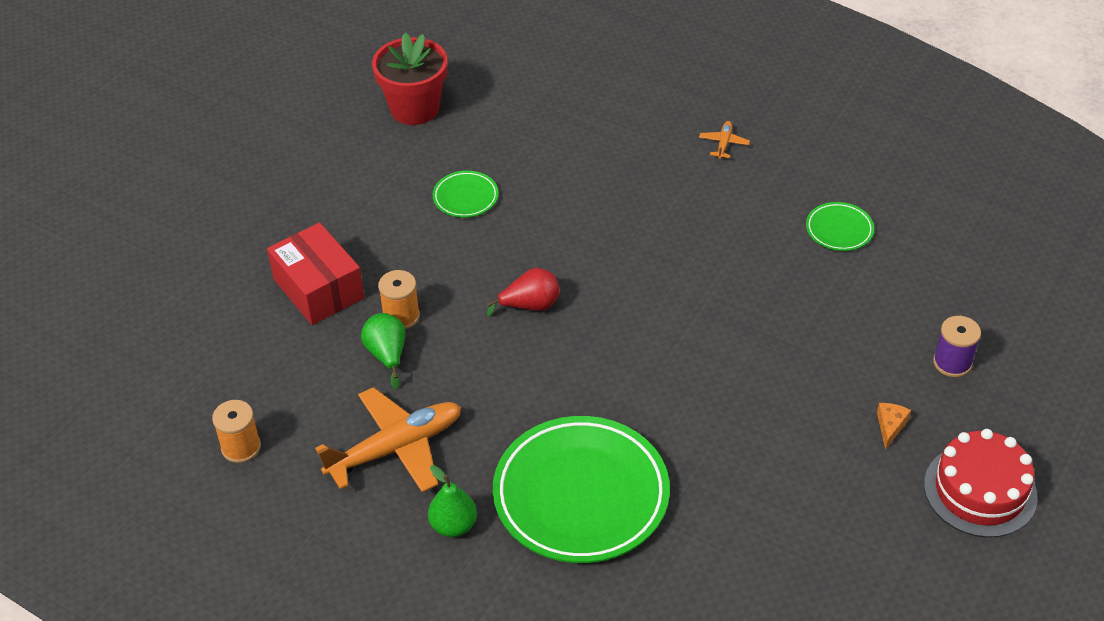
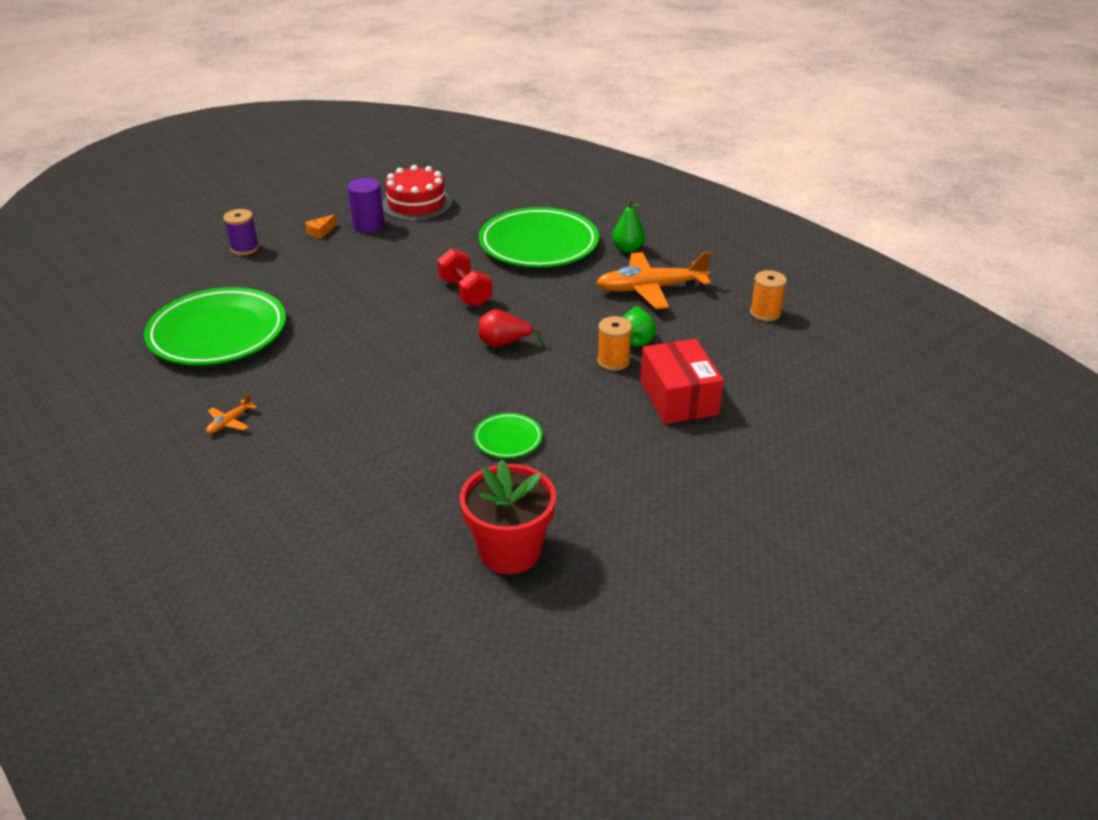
camera: 160 degrees left, 10 degrees down
(621, 370) = (465, 292): none -> red dumbbell
(839, 230) = (218, 333): green plate -> green plate, size x2.26
(840, 461) = (368, 225): none -> purple cylinder
(980, 490) = (305, 200): red cake -> red cake (416, 204)

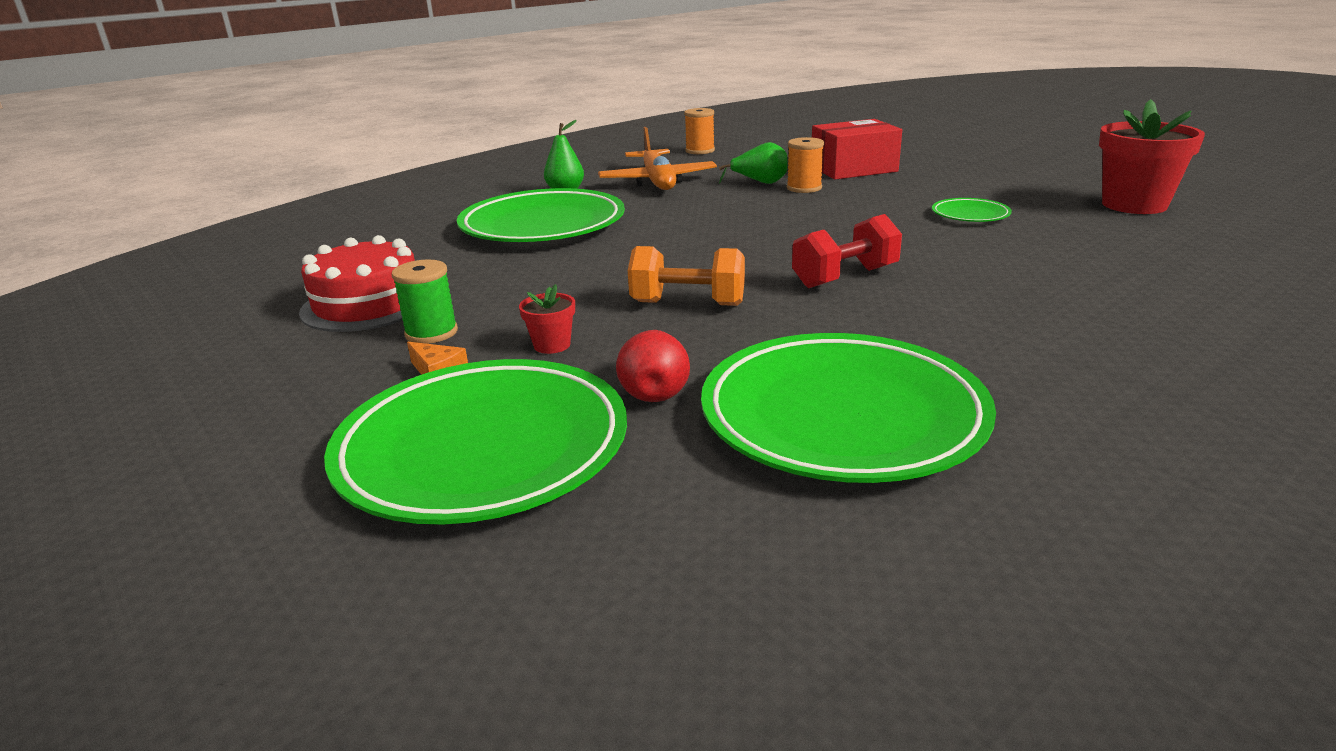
camera: 90 degrees left, 10 degrees down
(230, 422) = (1088, 358): orange plane -> none
(244, 248) = (483, 449): purple spool -> green plate
(336, 258) = (552, 345): none -> red flower pot
(368, 225) = (431, 333): purple cylinder -> green spool
(372, 297) = (688, 303): none -> orange dumbbell
(465, 292) = (670, 252): red dumbbell -> red dumbbell (845, 277)
(504, 344) = (789, 227): red pear -> red pear (655, 391)

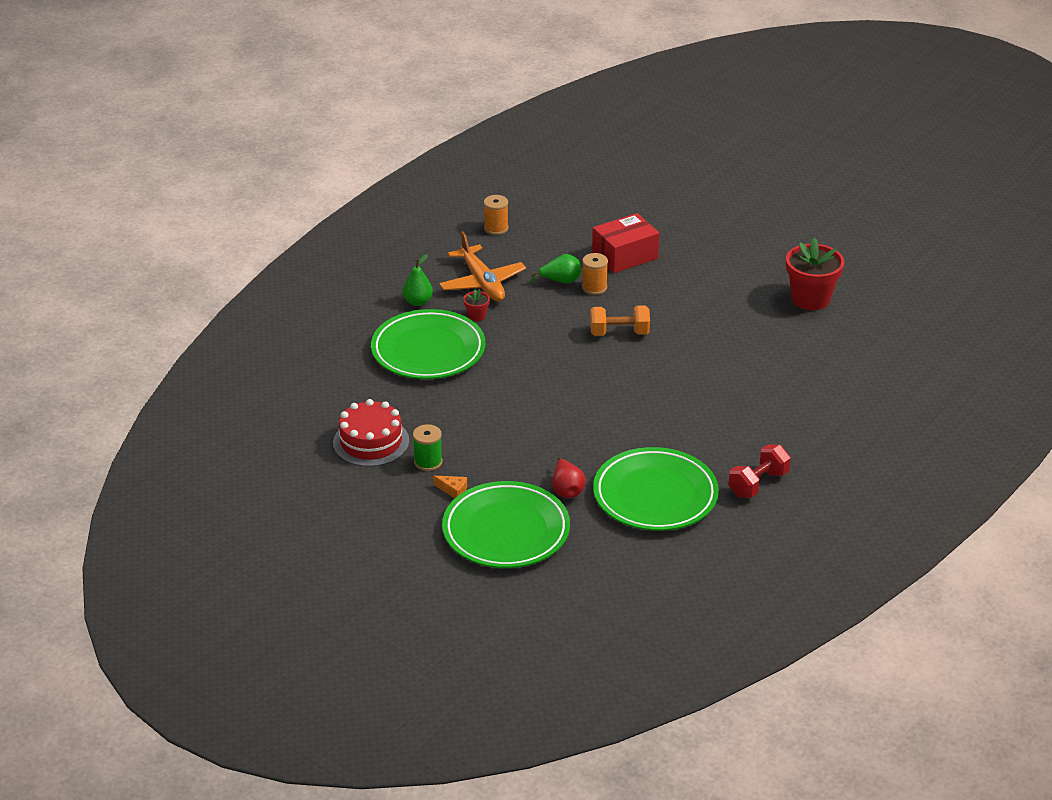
camera: 15 degrees left, 10 degrees up
(552, 345) = (500, 465): red flower pot -> red flower pot (476, 316)
(688, 303) = (558, 424): orange dumbbell -> orange dumbbell (619, 333)
(845, 277) = (640, 393): red dumbbell -> red dumbbell (758, 484)
(970, 215) = (709, 318): green plate -> none

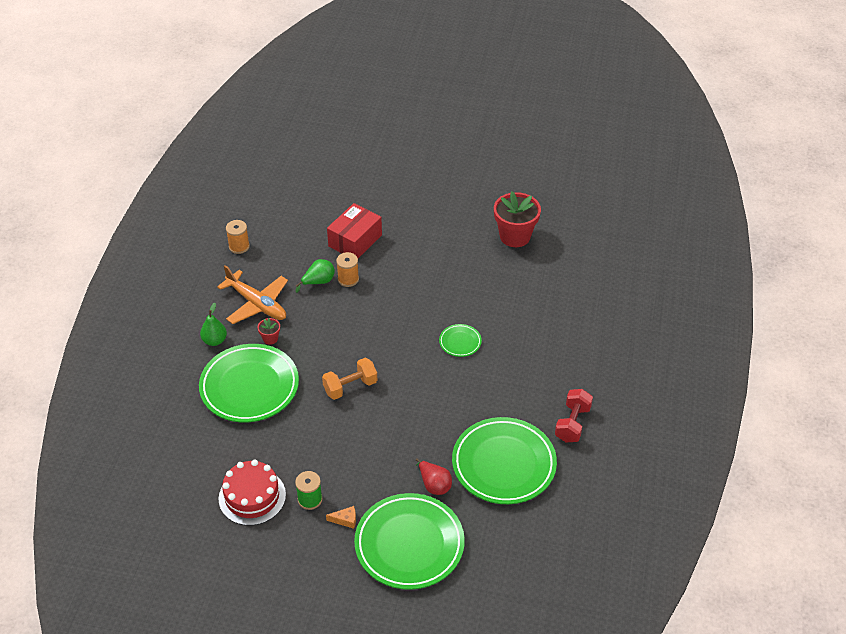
camera: 25 degrees left, 10 degrees up
(619, 333) = (391, 317): orange dumbbell -> orange dumbbell (350, 387)
(680, 376) = (460, 342): none -> green plate

